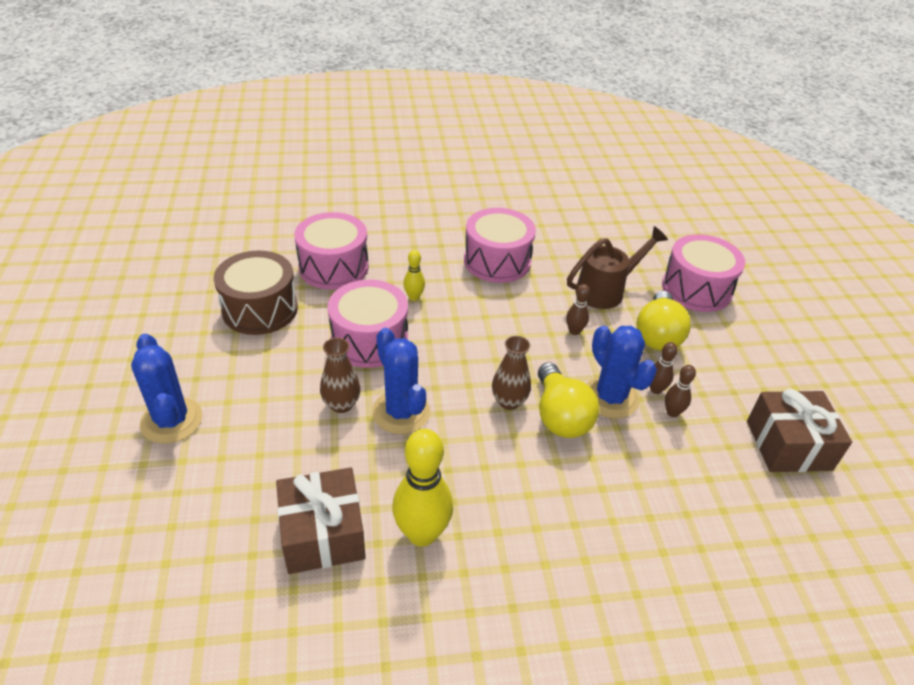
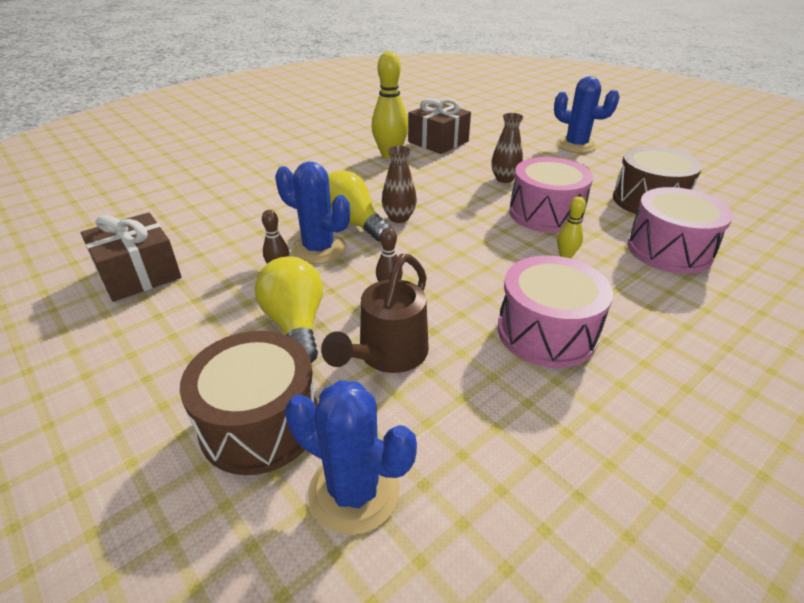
camera: 150 degrees right, 5 degrees down
(401, 412) = (464, 188): blue cactus -> blue cactus (354, 492)
(672, 412) = (257, 259): brown bowling pin -> none
(696, 289) = (260, 423): pink drum -> brown drum

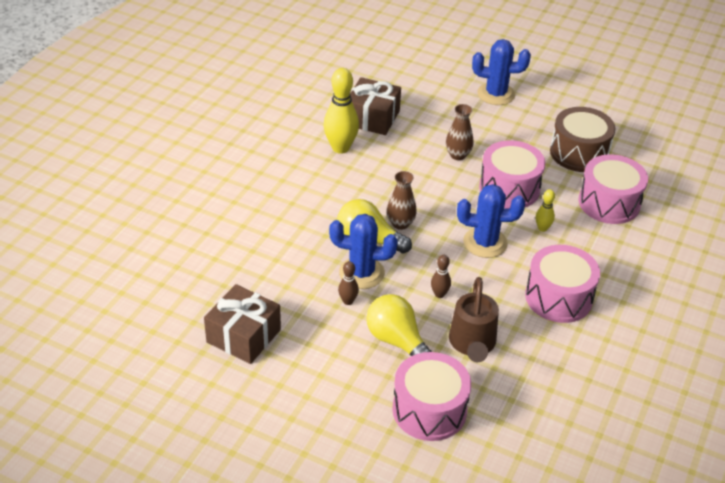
camera: 25 degrees left, 5 degrees up
(260, 423) = (429, 410): brown drum -> pink drum
(354, 492) = (508, 427): blue cactus -> blue cactus (485, 243)

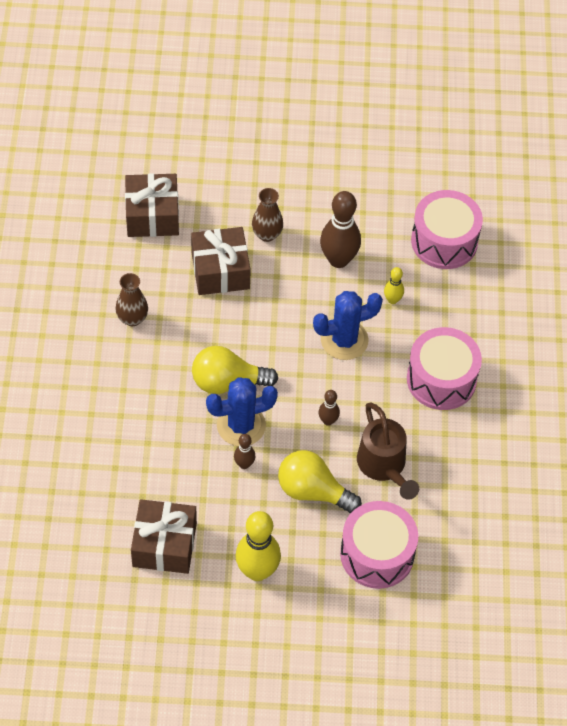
camera: 25 degrees left, 15 degrees up
(340, 148) = (139, 271): yellow bowling pin -> yellow bowling pin (257, 571)
(400, 224) = (250, 348): brown vase -> brown vase (132, 318)
(406, 167) = (220, 271): none -> brown gift
(496, 94) = (269, 131): blue cactus -> none
(509, 188) = (338, 260): pink drum -> brown bowling pin
(579, 153) = (389, 184): brown drum -> none

